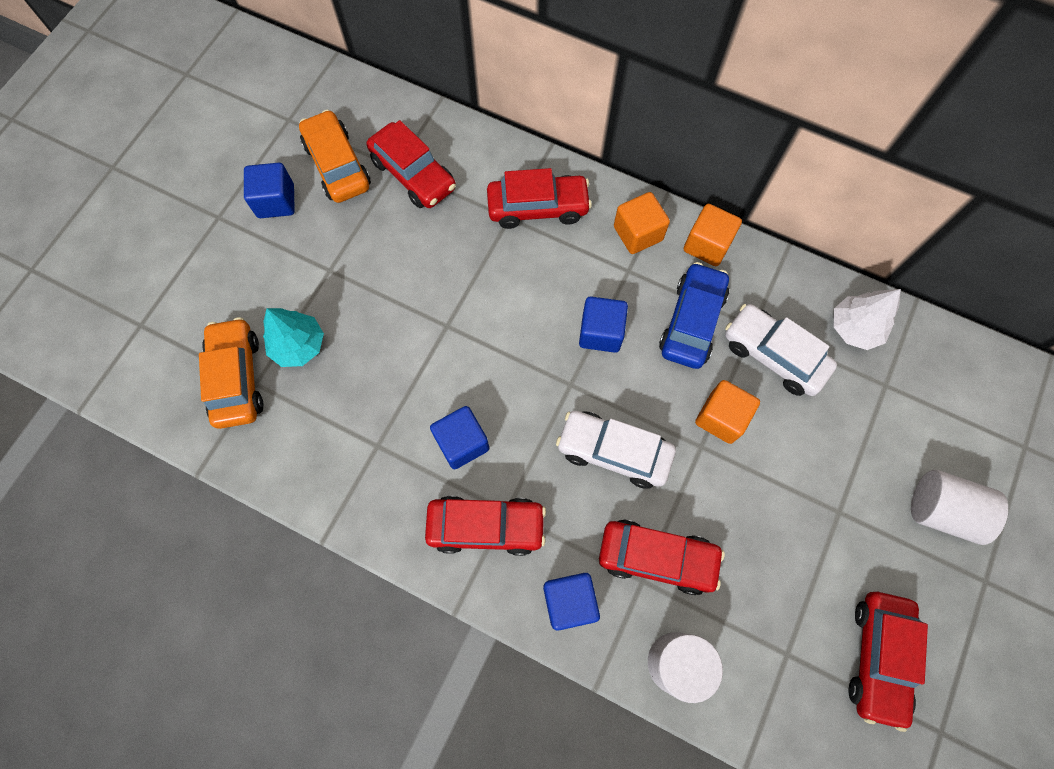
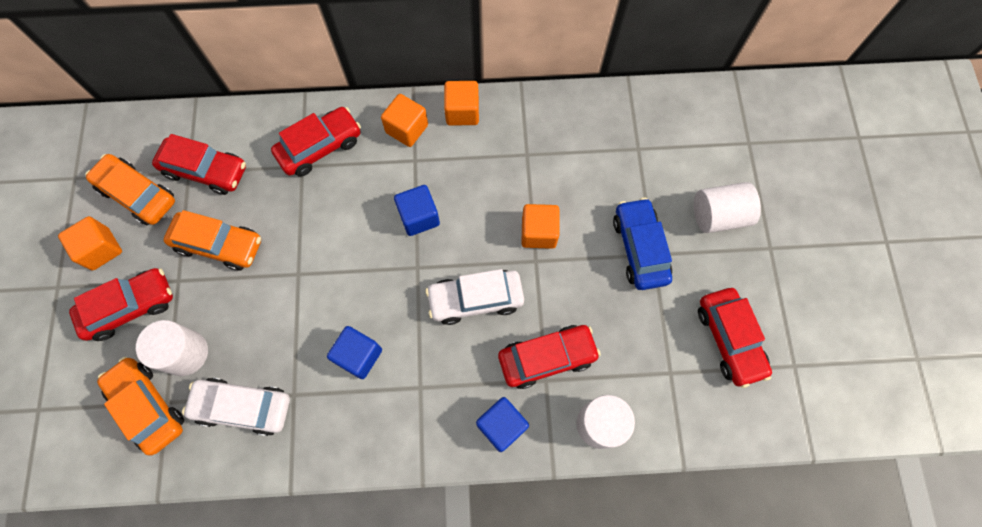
camera: 30 degrees left, 0 degrees up
(276, 201) = (101, 249): blue cube -> orange cube
(298, 345) = (185, 353): turquoise tree -> white cylinder
(387, 255) = (219, 244): none -> orange car
(486, 526) = (411, 407): red car -> red car (130, 307)
(691, 322) = (481, 174): blue car -> blue car (639, 248)
(773, 355) = (551, 168): white car -> white car (243, 407)
(854, 328) = (596, 119): white tree -> none

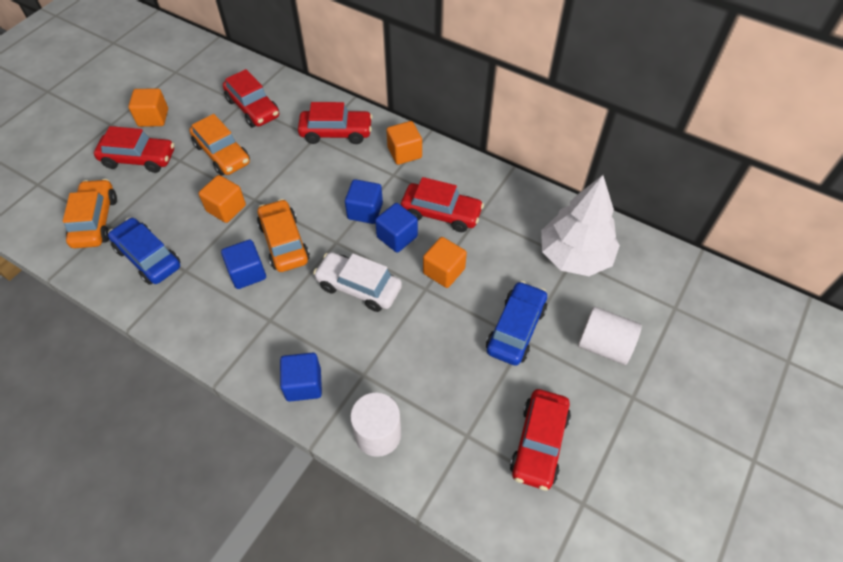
camera: 35 degrees right, 15 degrees down
(138, 194) = (201, 100): orange car -> orange car (284, 242)
(185, 353) = (145, 204): white cylinder -> none
(243, 407) = (148, 257): white car -> blue car
(462, 112) = (453, 163): orange cube -> orange cube (226, 208)
(470, 225) = (397, 237): none -> blue cube
(547, 358) = (377, 360): red car -> red car (441, 213)
(638, 144) = (575, 256): none -> white tree

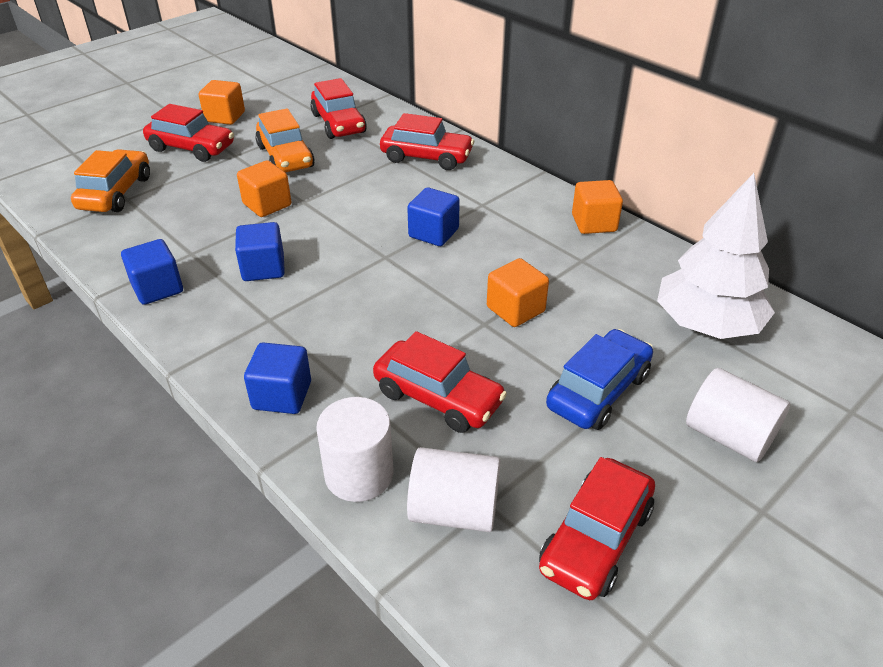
camera: 15 degrees right, 15 degrees down
(148, 257) = (155, 234): blue car -> none
(284, 242) = (321, 247): orange car -> none
(358, 287) = (396, 306): white car -> none
(397, 237) = (465, 264): blue cube -> blue cube (157, 288)
(404, 153) = (504, 186): orange cube -> orange cube (594, 223)
(441, 213) = (531, 250): red car -> red car (438, 397)
(447, 445) = (454, 510): none -> white cylinder

